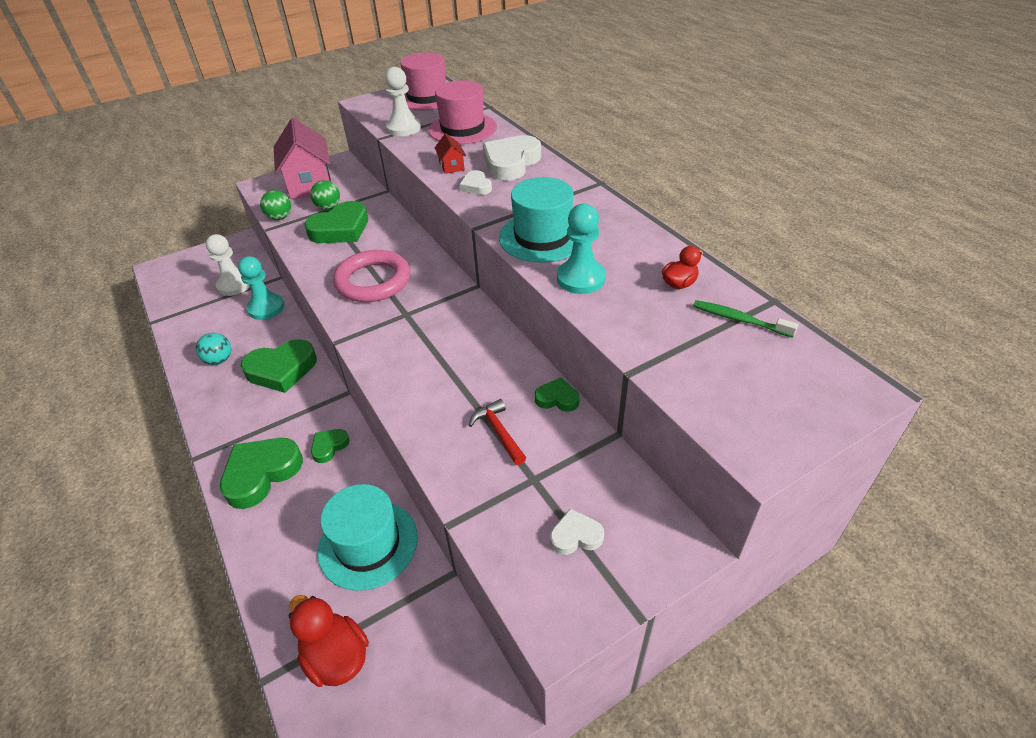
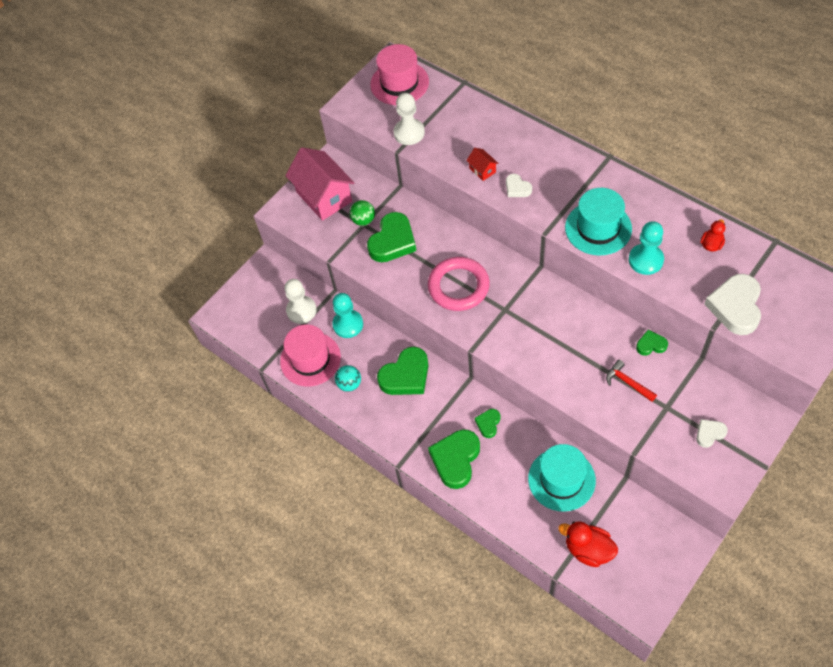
camera: 15 degrees left, 15 degrees up
(280, 217) = (330, 244): green ball -> none
(462, 129) = (460, 119): pink hat -> pink hat (310, 359)
(511, 163) = (527, 153): white heart -> white heart (735, 307)
(739, 319) = (760, 264): green toothbrush -> none

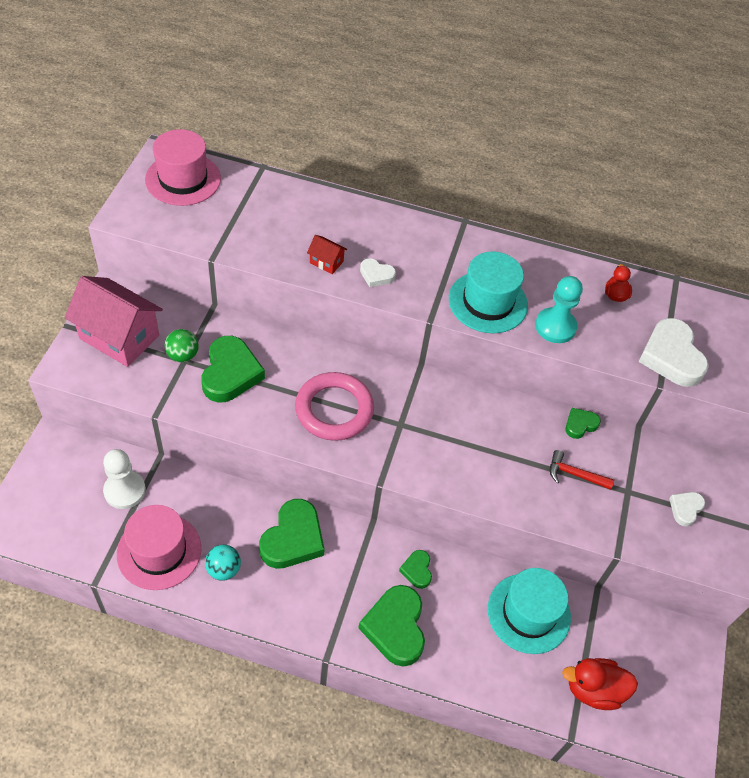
camera: 35 degrees left, 5 degrees down
(348, 324) = (194, 493): turquoise pawn -> none
(409, 133) = (218, 235): white pawn -> none

